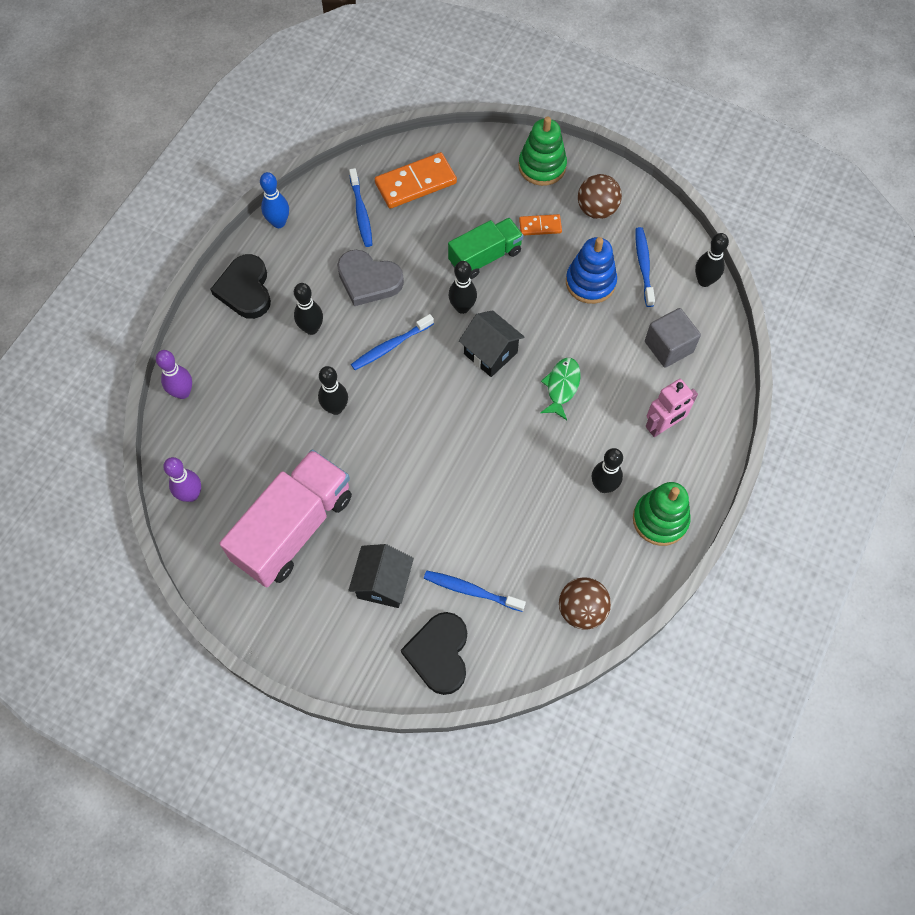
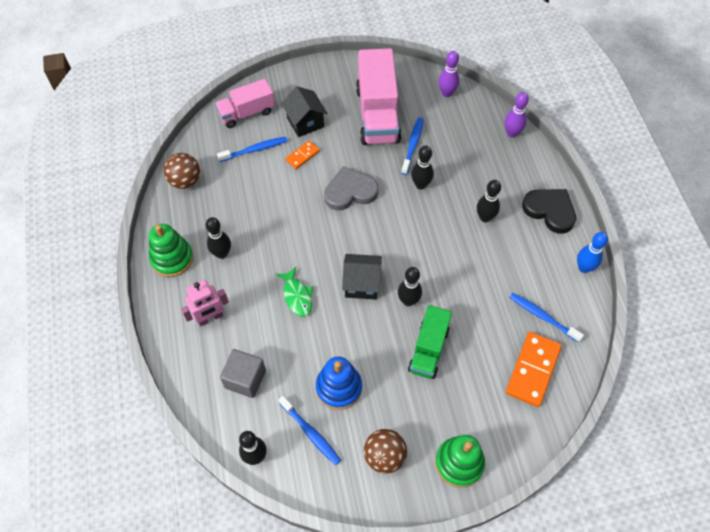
camera: 140 degrees right, 5 degrees down
(368, 280) = (485, 273): grey heart -> grey heart (350, 191)
(390, 346) = (427, 242): blue toothbrush -> blue toothbrush (412, 145)
(439, 654) = (246, 113): black heart -> pink truck
(540, 226) = (413, 406): orange domino -> orange domino (302, 156)
(662, 426) = (210, 318): pink robot -> pink robot turned 135 degrees counterclockwise

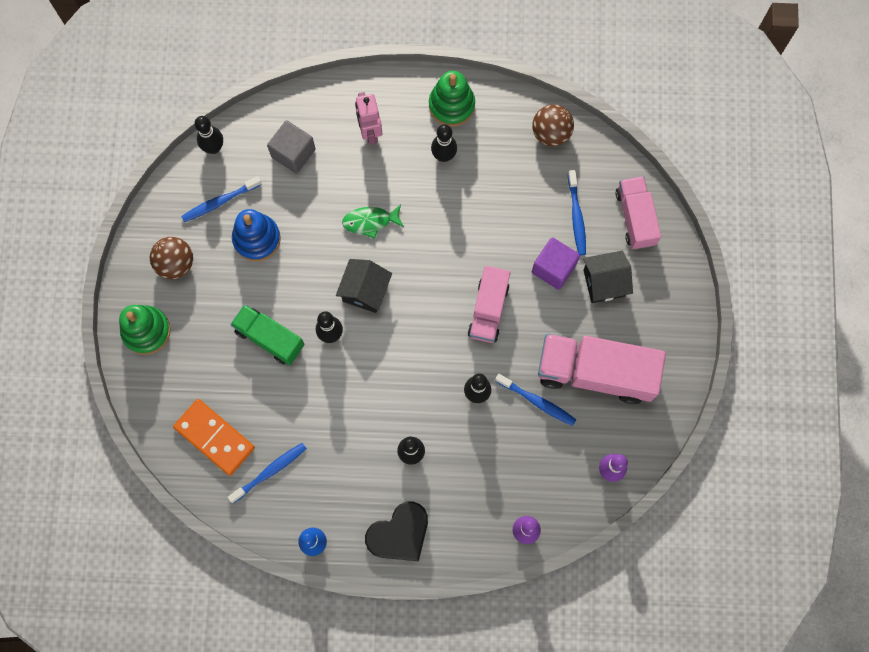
camera: 105 degrees right, 15 degrees up
(302, 156) = (553, 268): orange domino -> purple cube
(350, 191) = (488, 310): grey heart -> pink truck

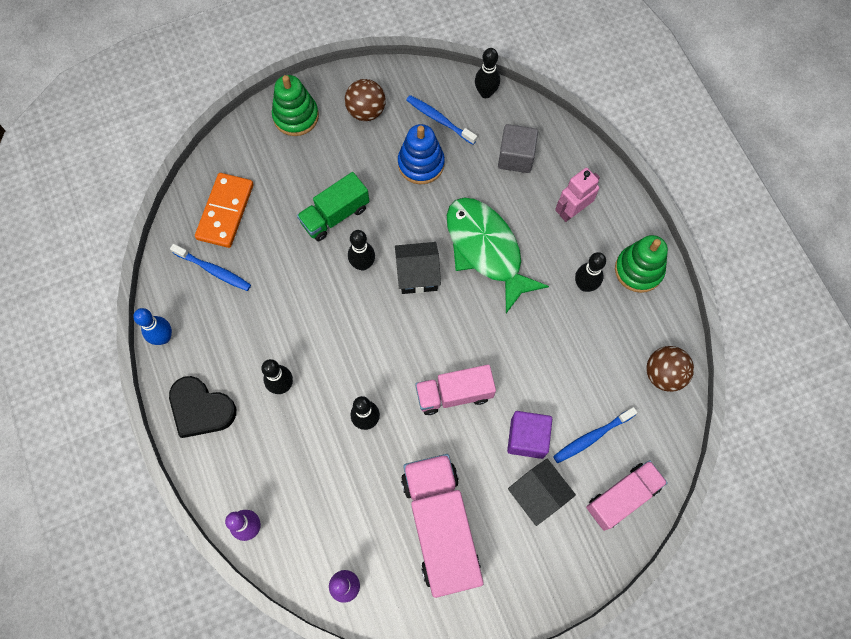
camera: 65 degrees right, 5 degrees down
(269, 338) = (335, 215): green truck -> green truck turned 135 degrees counterclockwise
(370, 221) = (486, 250): green fish -> green fish, size x2.04
(537, 401) = (384, 481): blue toothbrush -> none

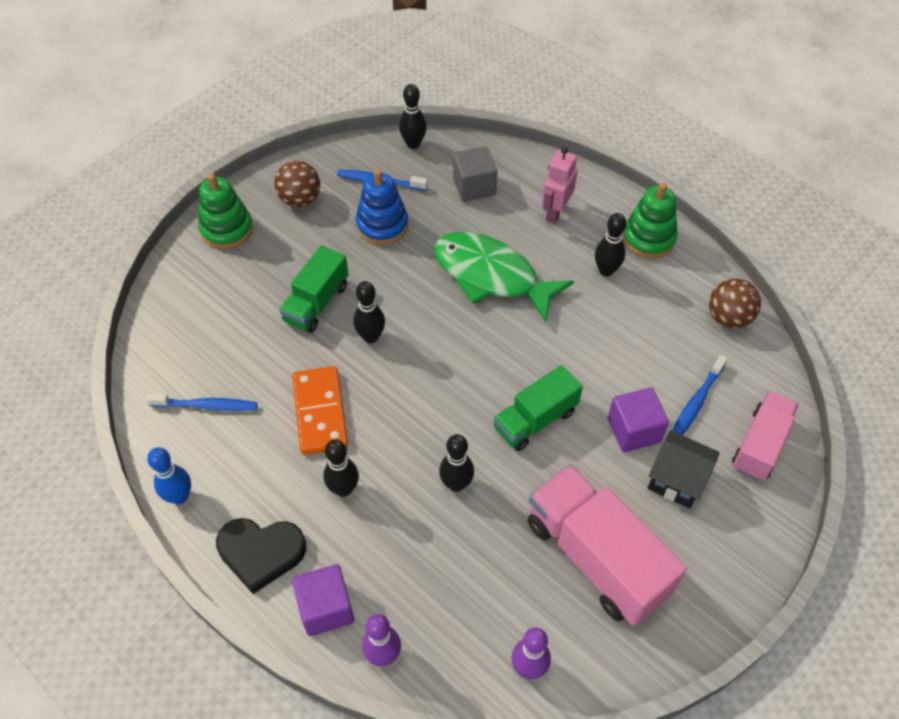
camera: 25 degrees left, 15 degrees down
(225, 211) = (192, 344): orange domino -> orange domino (320, 412)
(227, 473) = (326, 608): none -> purple cube
(417, 275) = (434, 325): black house -> none
(454, 394) = (535, 420): pink truck -> green truck

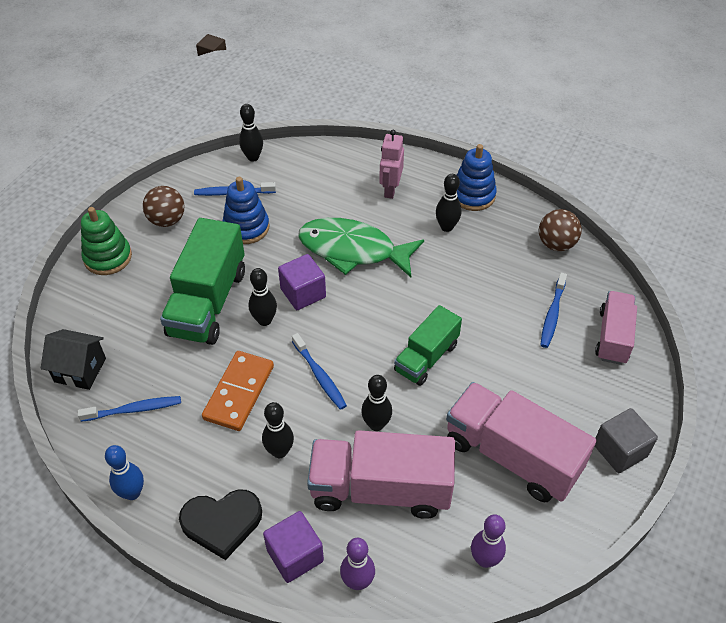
camera: 15 degrees left, 5 degrees down
(316, 303) = (208, 302): green truck -> green truck, size x1.63
(320, 412) = (239, 392): orange domino -> orange domino turned 45 degrees clockwise
(411, 413) = (320, 376): none -> blue toothbrush
(439, 558) = (380, 489): none -> pink truck
(474, 186) = (316, 182): grey cube -> grey cube (620, 450)
(634, 430) = (509, 348): purple cube -> purple cube (303, 293)
(648, 238) = (473, 195): green stacking toy -> blue stacking toy
(677, 480) = (556, 379): black house -> black house (80, 370)

